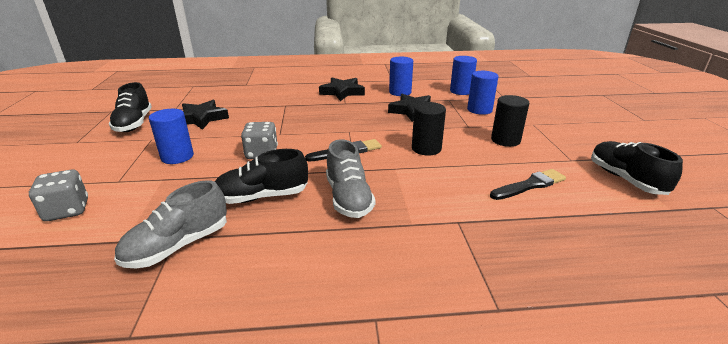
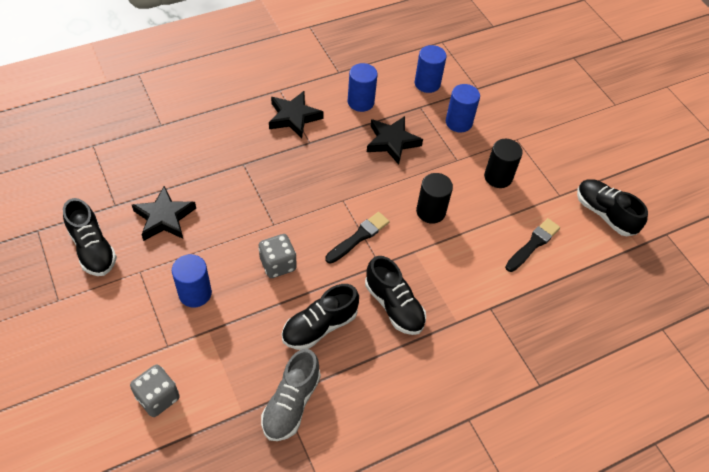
camera: 25 degrees left, 25 degrees up
(348, 198) = (394, 305): grey shoe -> black shoe

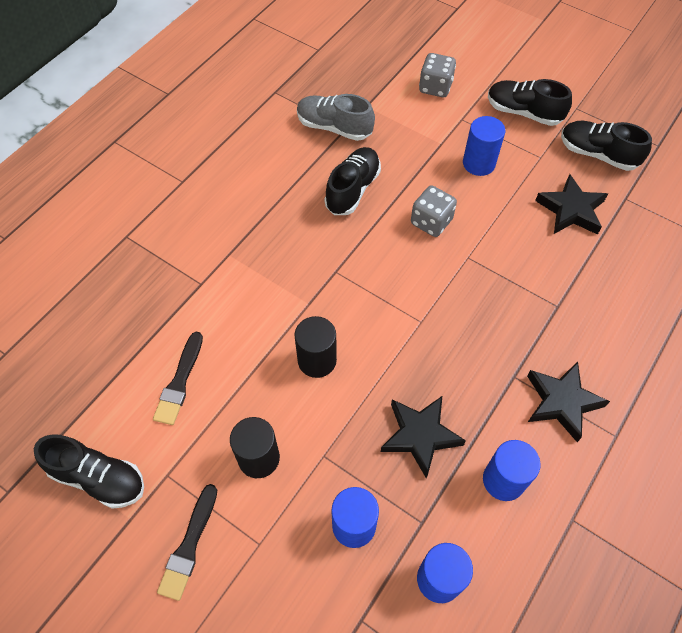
camera: 155 degrees right, 5 degrees up
(291, 403) = (334, 127): grey shoe -> grey shoe turned 60 degrees counterclockwise
(359, 237) = (375, 288): black brush -> black brush (189, 545)
(394, 305) = (297, 239): black shoe -> black shoe (523, 112)

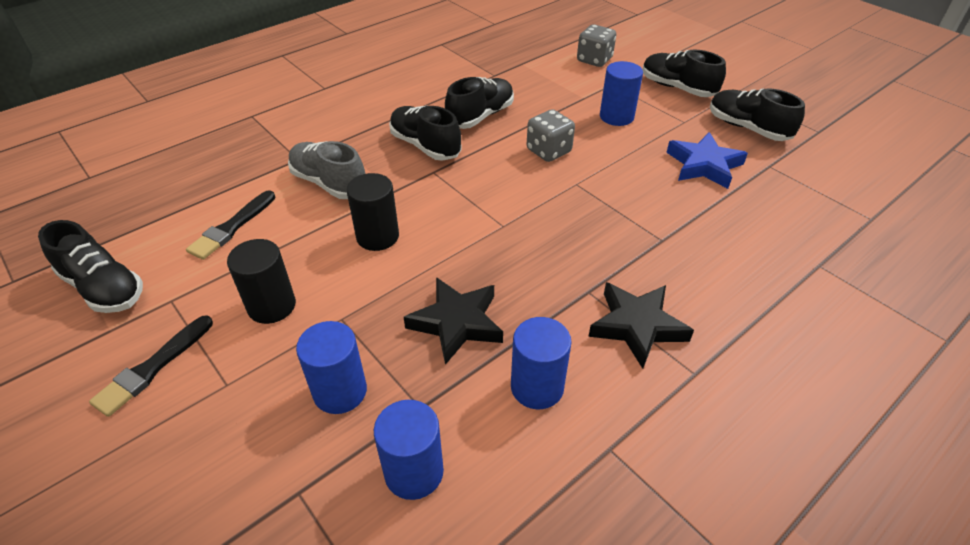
camera: 15 degrees right, 15 degrees down
(315, 240) = (425, 146): none -> black shoe
(334, 127) = (484, 73): grey shoe -> grey shoe (329, 183)
(571, 210) = (704, 165): black star -> blue star

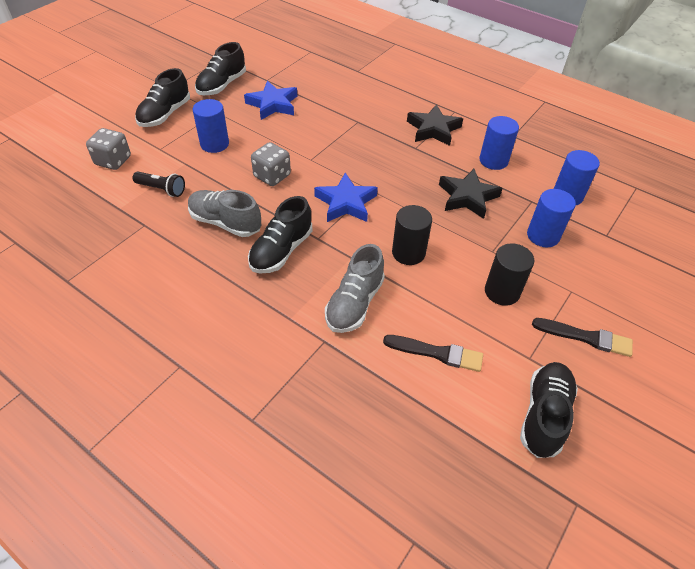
camera: 105 degrees left, 5 degrees up
(480, 116) = (225, 223): black shoe -> grey shoe
(484, 200) = (346, 203): none -> blue star
(543, 84) = (162, 189): none -> black flashlight

